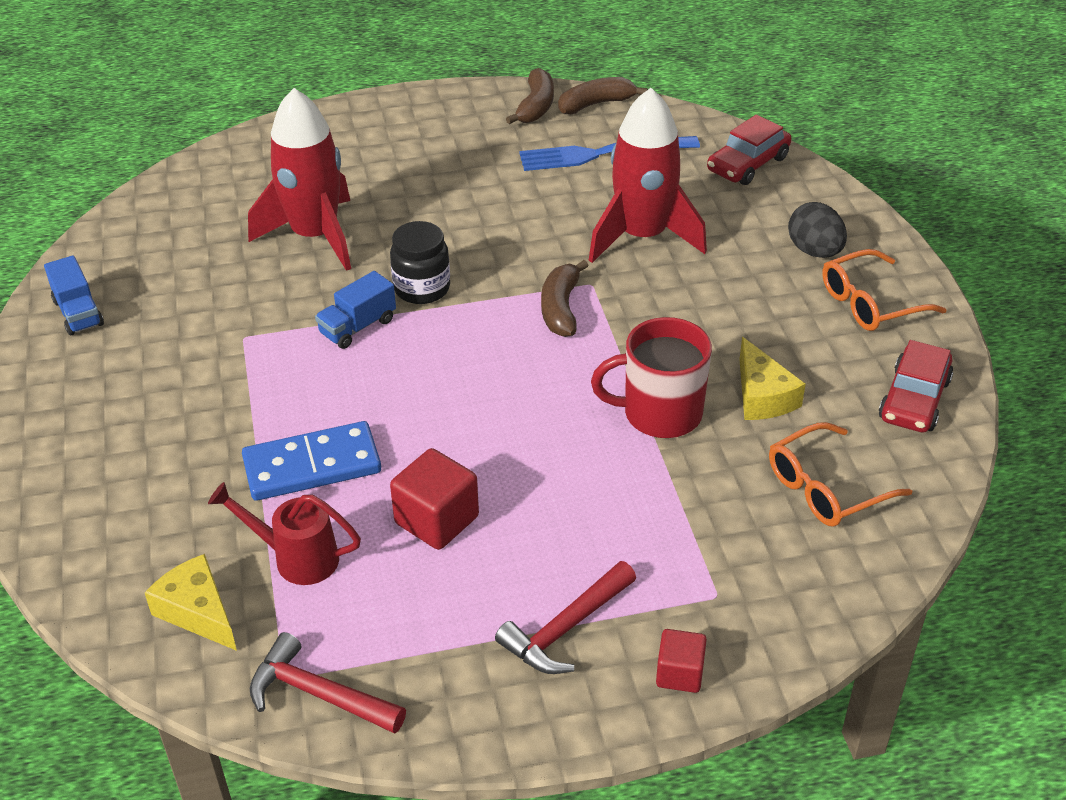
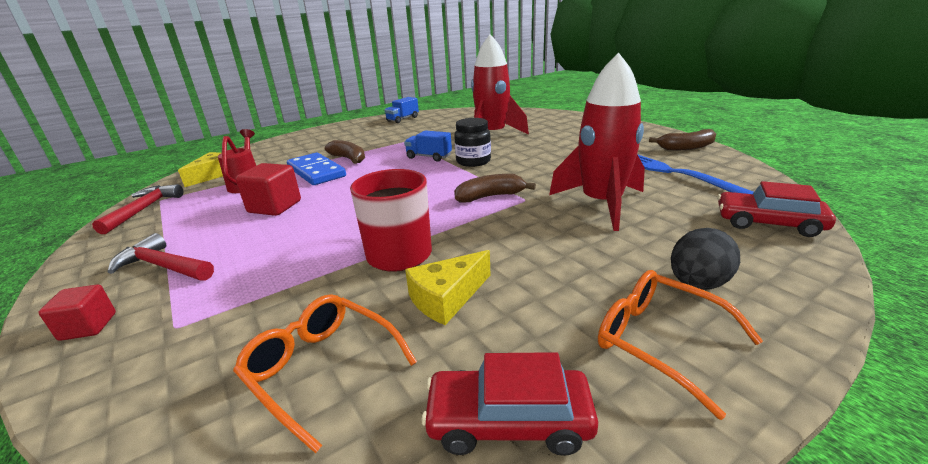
camera: 70 degrees right, 15 degrees down
(596, 104) = (725, 160): brown banana -> brown banana (349, 159)

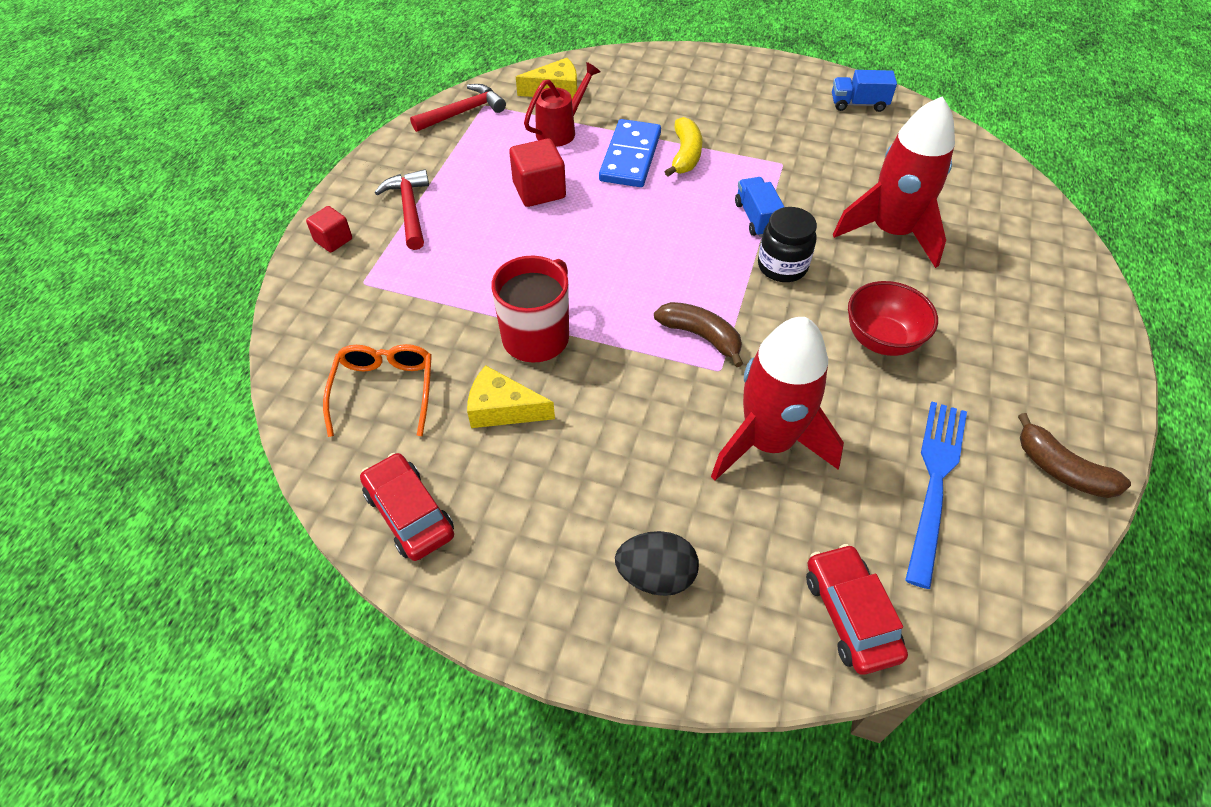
camera: 50 degrees right, 25 degrees up
(349, 159) = (685, 155): brown banana -> yellow banana
(559, 156) = (881, 340): none -> red bowl
(660, 342) = (547, 571): orange glasses -> none

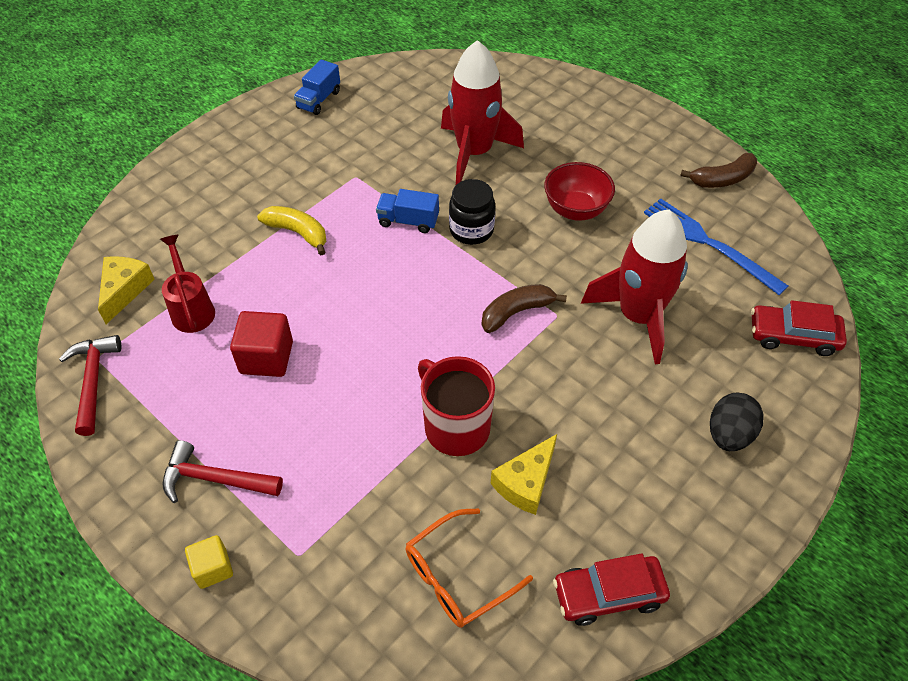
camera: 65 degrees left, 0 degrees up
(333, 240) = (213, 568): red cube -> yellow cube
(384, 391) = (458, 576): orange glasses -> orange glasses turned 60 degrees counterclockwise
(630, 157) = (271, 271): blue domino -> none

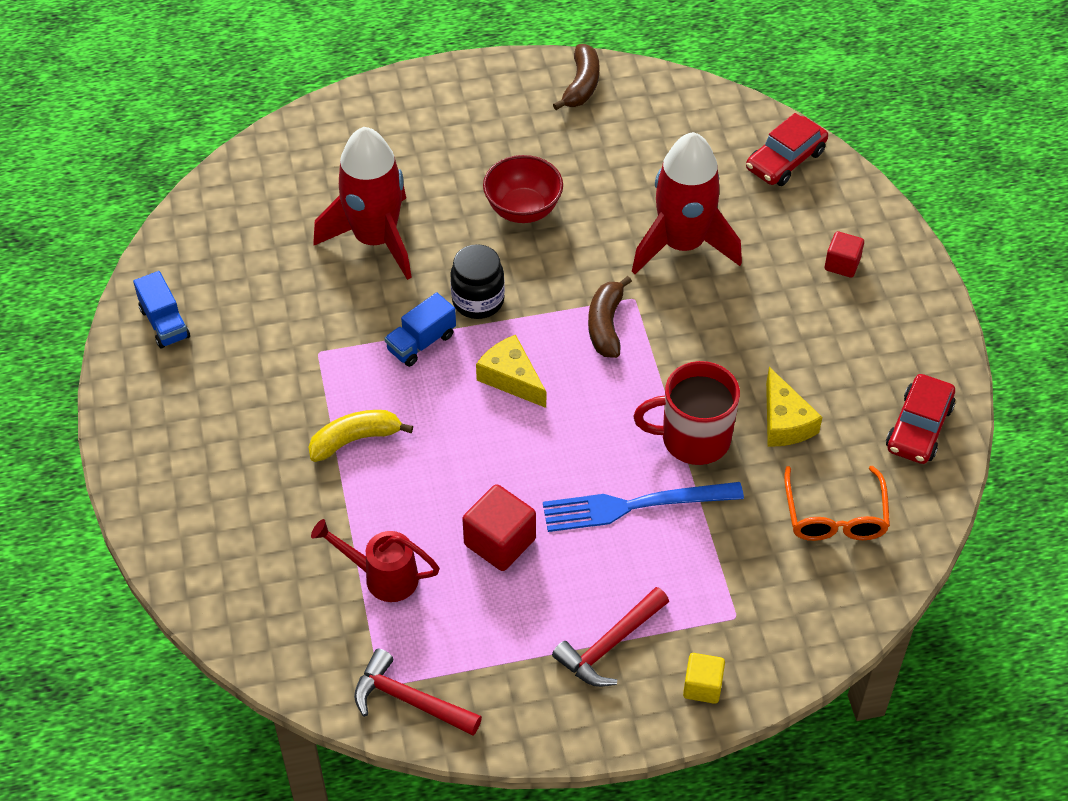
camera: 55 degrees left, 0 degrees up
(125, 290) = (304, 625): yellow cheese -> yellow cheese (511, 378)
(709, 244) = (646, 145): blue fork -> blue fork (635, 505)
(729, 434) = (842, 264): black egg -> red cube

